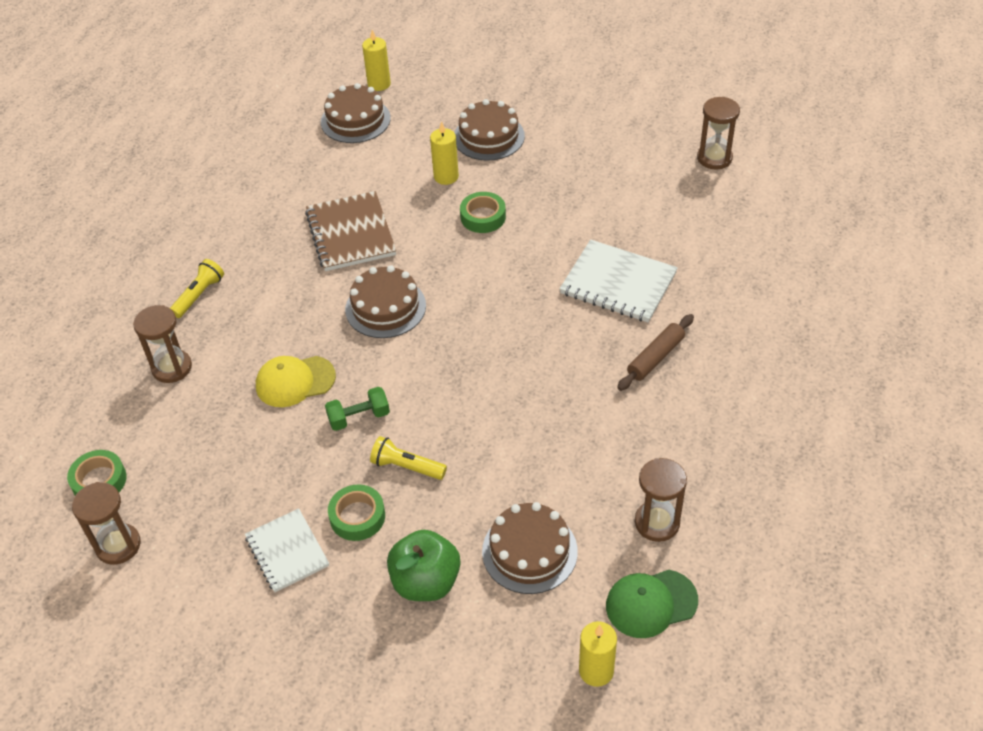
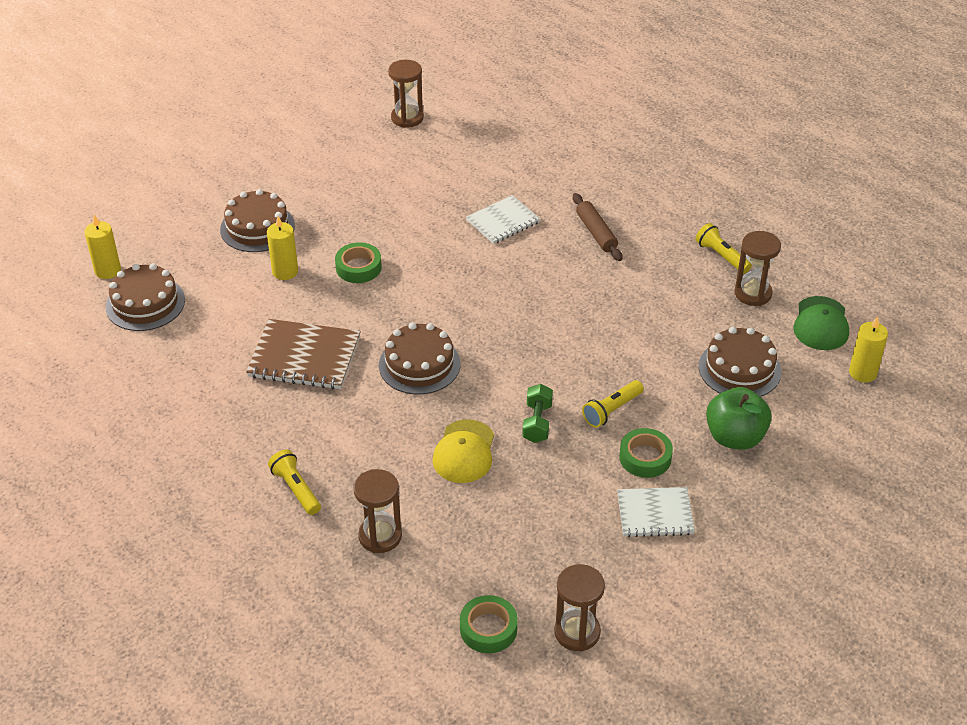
camera: 65 degrees left, 5 degrees down
(618, 283) = (503, 221): white notebook -> white notebook, size x0.66
(698, 473) = (721, 256): none -> yellow flashlight

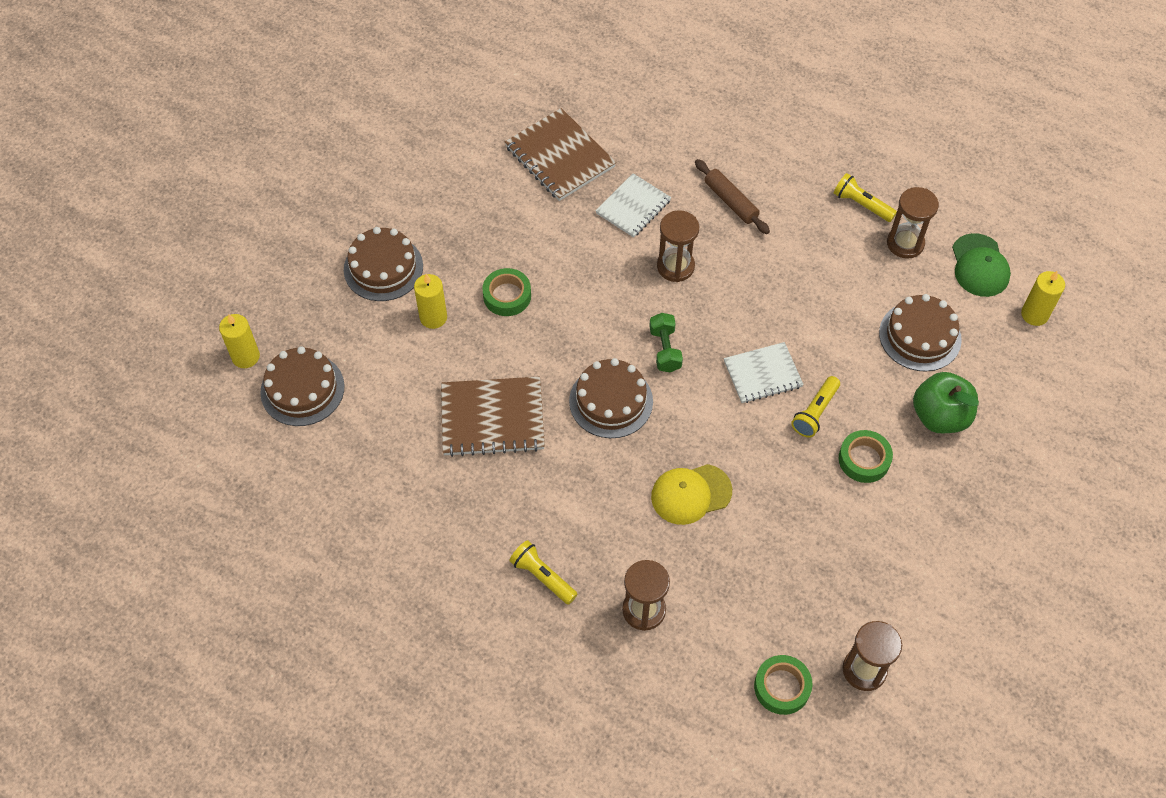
camera: 15 degrees left, 15 degrees up
(407, 118) = (488, 94): brown hourglass -> brown hourglass (675, 266)
(451, 173) = (560, 157): none -> brown notebook
(464, 452) = (690, 494): yellow cap -> yellow cap turned 75 degrees clockwise
(537, 423) = (749, 443): green dumbbell -> green dumbbell (665, 349)
(655, 514) = (893, 521): white notebook -> white notebook (762, 374)

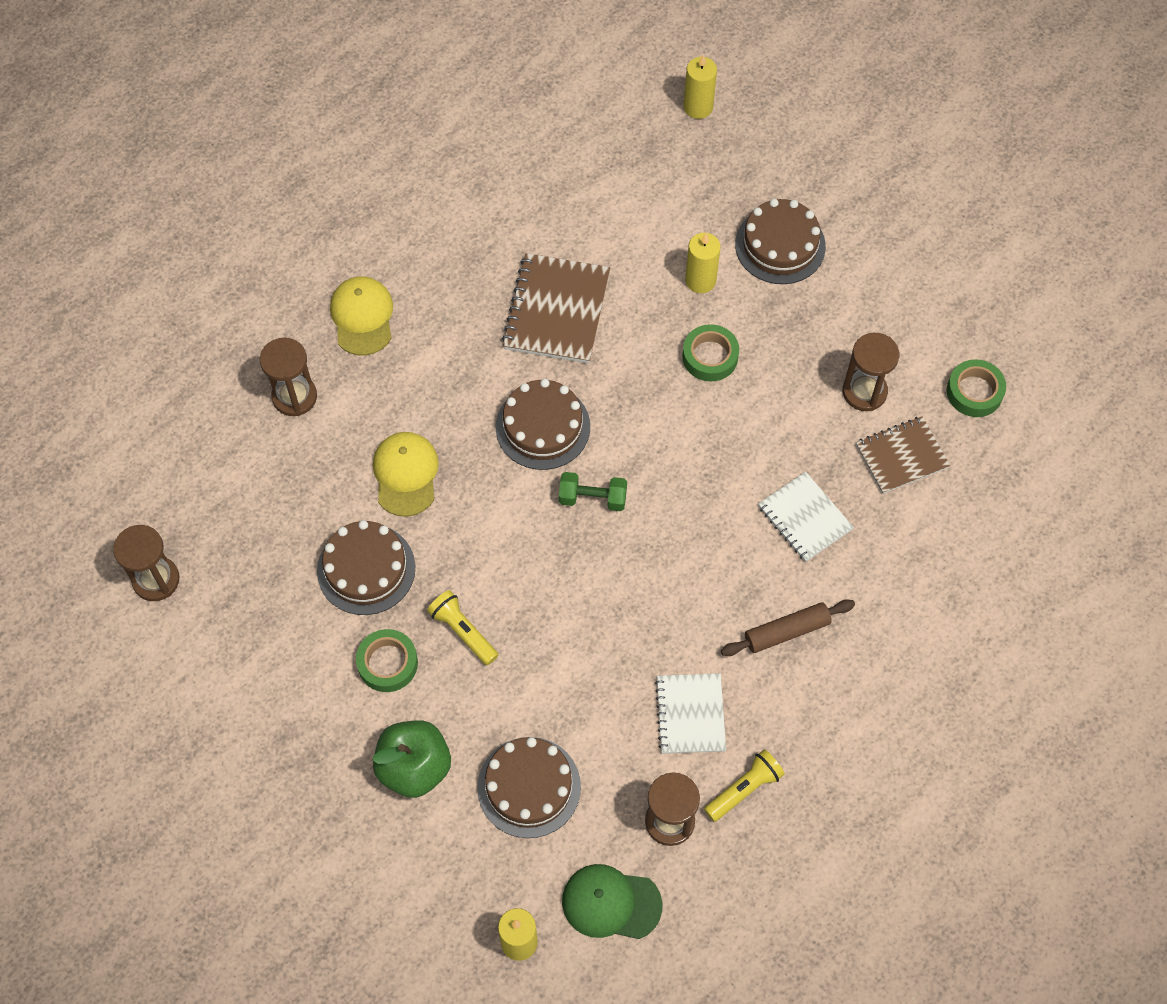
camera: 105 degrees right, 5 degrees up
(302, 389) = (644, 150): brown cake -> brown cake (366, 569)
(542, 576) = (362, 317): yellow flashlight -> yellow cap
(560, 157) = (901, 456): brown notebook -> brown notebook, size x0.66
(675, 266) = (704, 541): brown hourglass -> brown hourglass (864, 392)
(762, 374) = (530, 591): white notebook -> white notebook (690, 714)
(782, 687) = (169, 497): green tape -> green tape (974, 392)

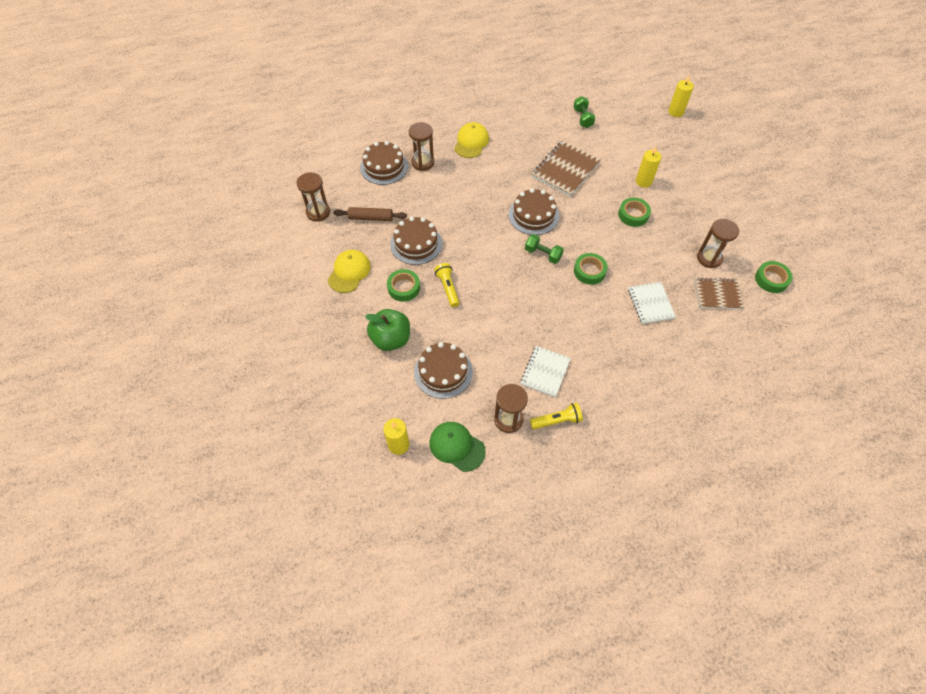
camera: 25 degrees right, 5 degrees down
(406, 474) = (456, 211): yellow cap -> yellow cap (349, 272)
(540, 184) = (582, 118): none -> green dumbbell
(683, 498) = (589, 271): none -> green tape
(780, 245) = (692, 180): brown cake -> brown cake (384, 167)
(786, 631) = (616, 353): brown rolling pin -> brown rolling pin (371, 218)

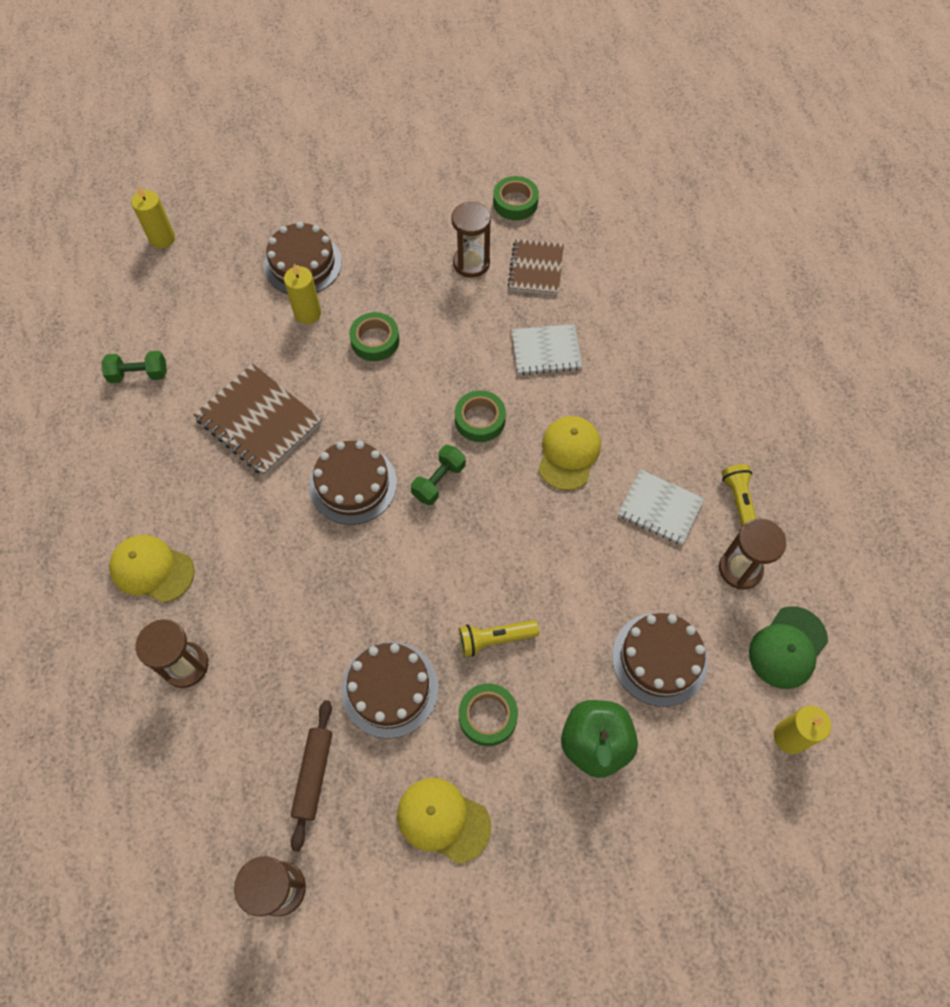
camera: 85 degrees left, 5 degrees up
(384, 167) = (180, 745): brown cake -> brown cake (303, 264)
(575, 319) = (569, 453): none -> yellow cap

